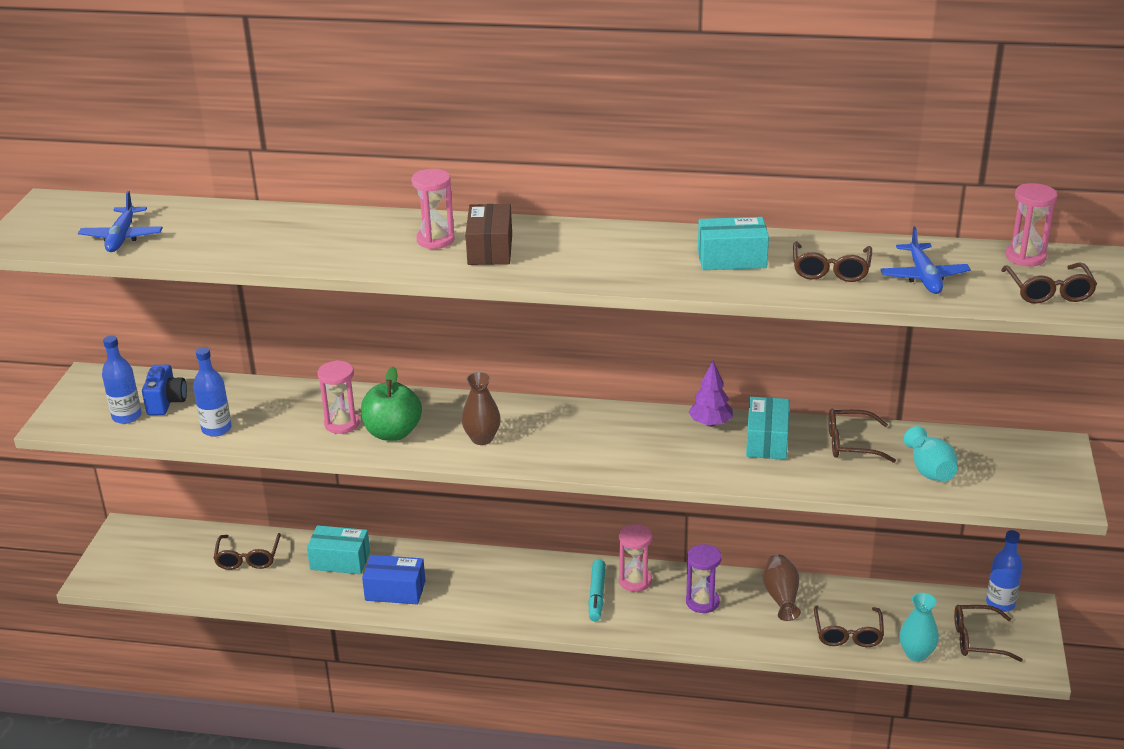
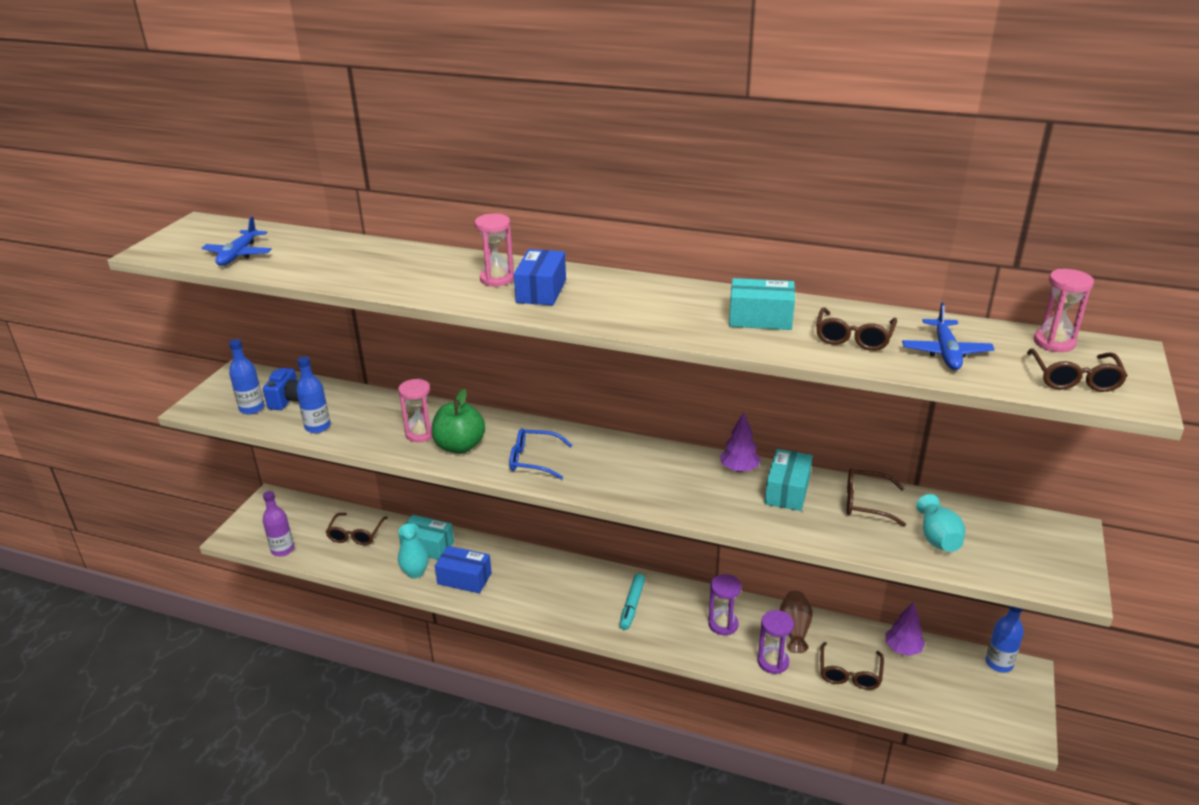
camera: 10 degrees right, 0 degrees up
(163, 586) = (282, 550): none -> purple bottle
(482, 438) = (533, 460): brown vase -> blue glasses
(490, 249) = (541, 291): brown box -> blue box
(635, 581) = (668, 597): pink hourglass -> none
(764, 633) = (773, 662): none -> purple hourglass
(899, 602) = (903, 649): none -> purple tree
(916, 654) = (911, 703): turquoise vase -> turquoise vase (415, 572)
(977, 640) = (971, 697): brown glasses -> none

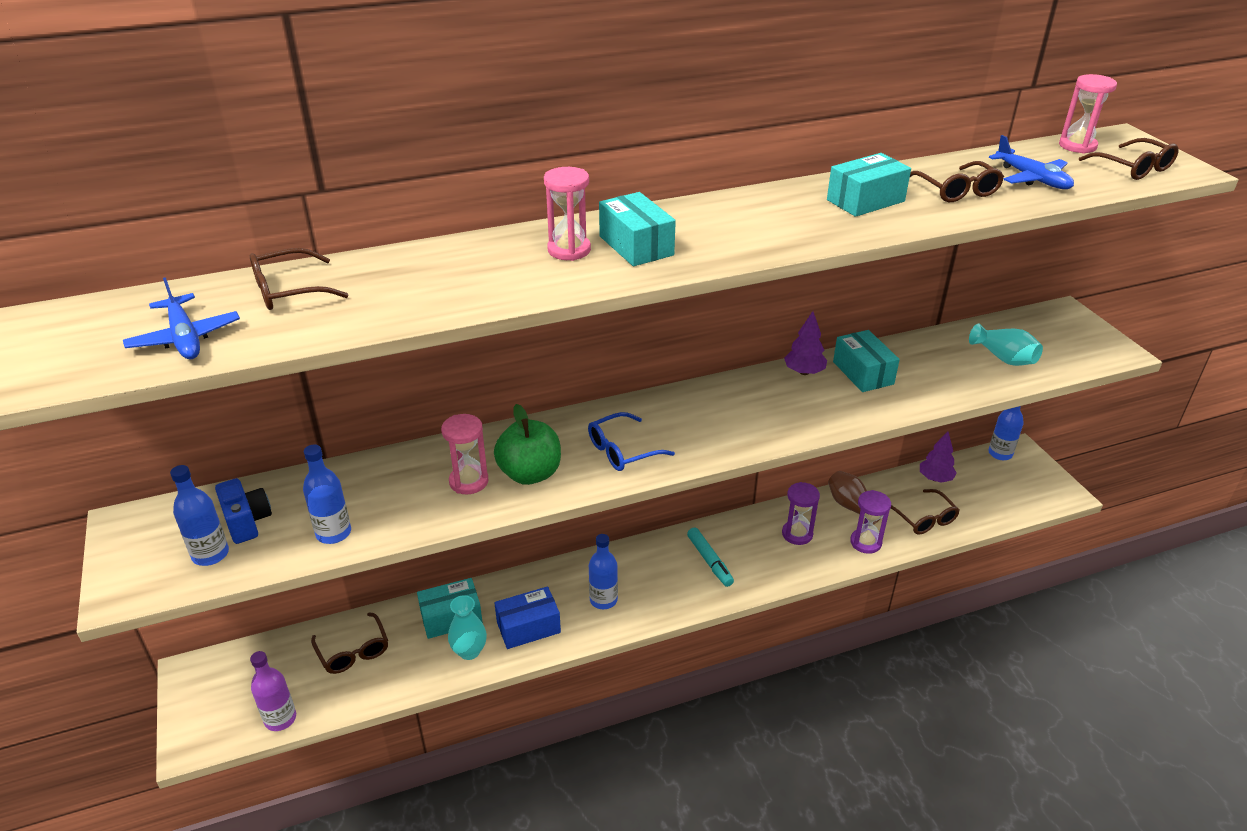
camera: 40 degrees left, 5 degrees up
(529, 589) = (603, 600): none -> blue bottle
(541, 291) = (636, 246): blue box -> turquoise box
(866, 503) = (927, 355): brown glasses -> brown glasses (288, 291)

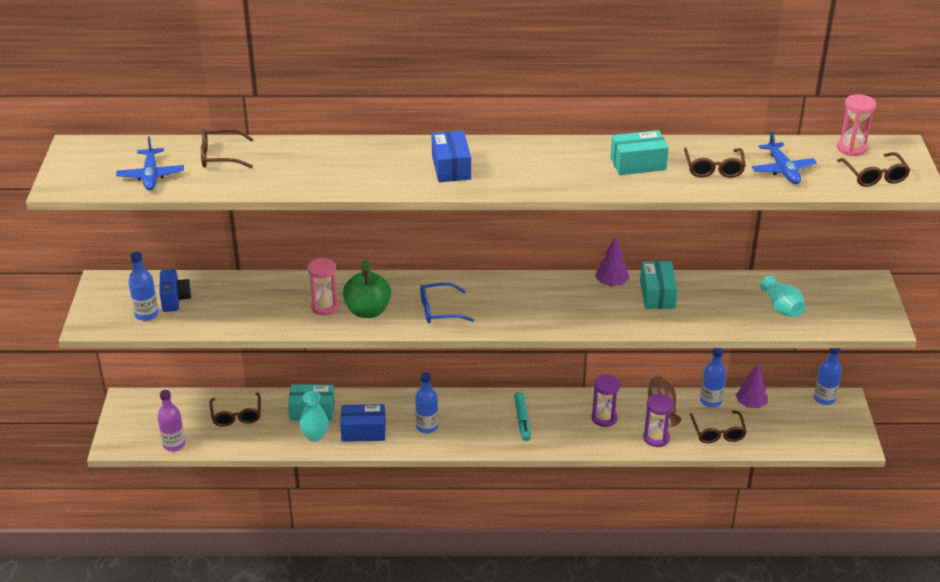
camera: 20 degrees right, 0 degrees up
(333, 533) = (224, 319): blue bottle -> blue bottle (710, 401)
(569, 250) = (405, 162): pink hourglass -> none
(636, 246) = (451, 167): turquoise box -> blue box

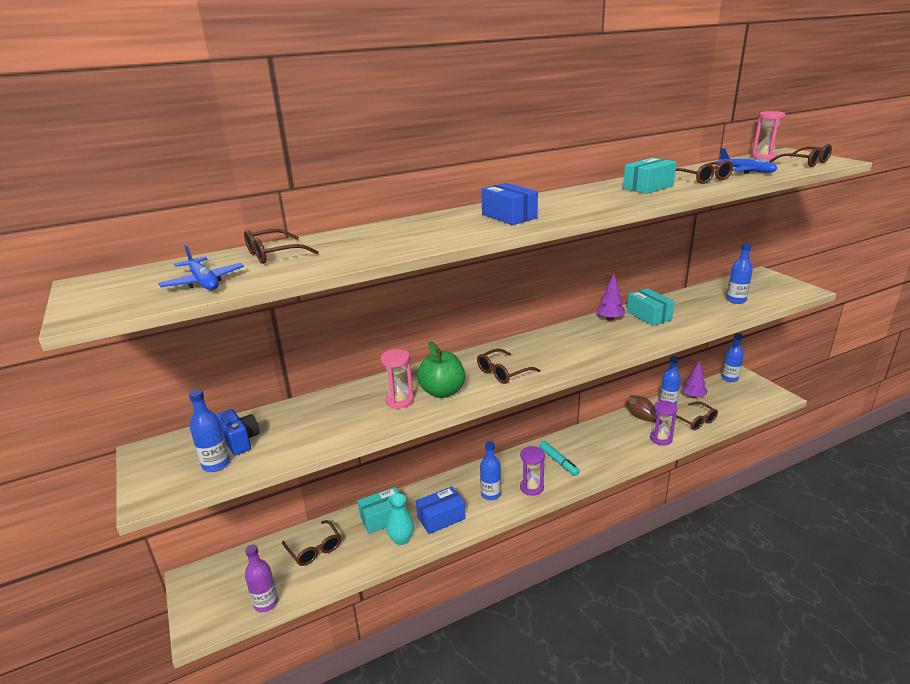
camera: 25 degrees left, 10 degrees down
(439, 310) = (503, 372): blue glasses -> brown glasses
(604, 418) = (613, 438): purple hourglass -> purple hourglass (531, 487)
(782, 308) = (736, 300): turquoise vase -> blue bottle

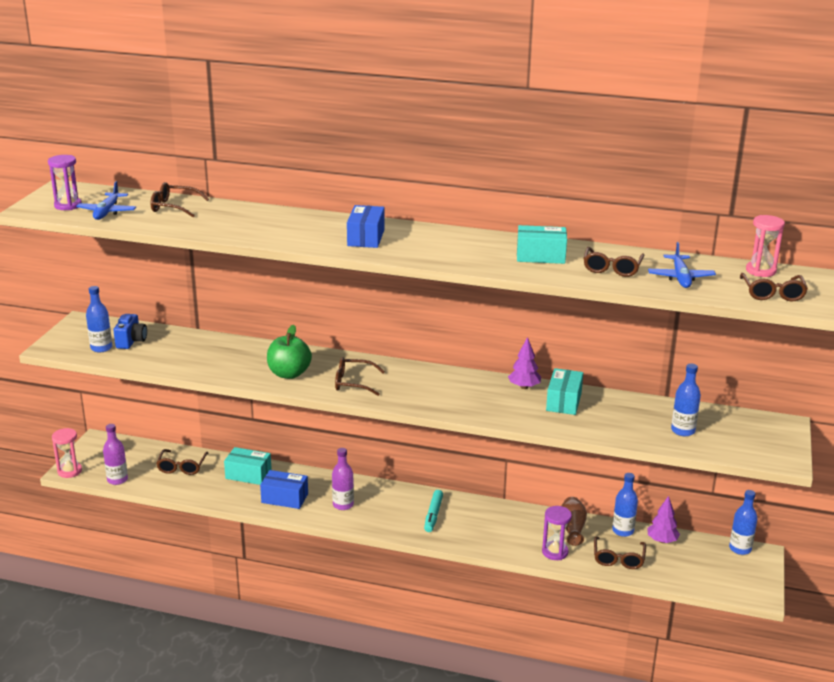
camera: 40 degrees right, 0 degrees up
(399, 400) = (253, 365): pink hourglass -> pink hourglass (69, 471)
(401, 539) = (240, 494): turquoise vase -> none
(490, 494) = (343, 505): blue bottle -> purple bottle
(531, 487) = (380, 519): purple hourglass -> purple hourglass (68, 205)

